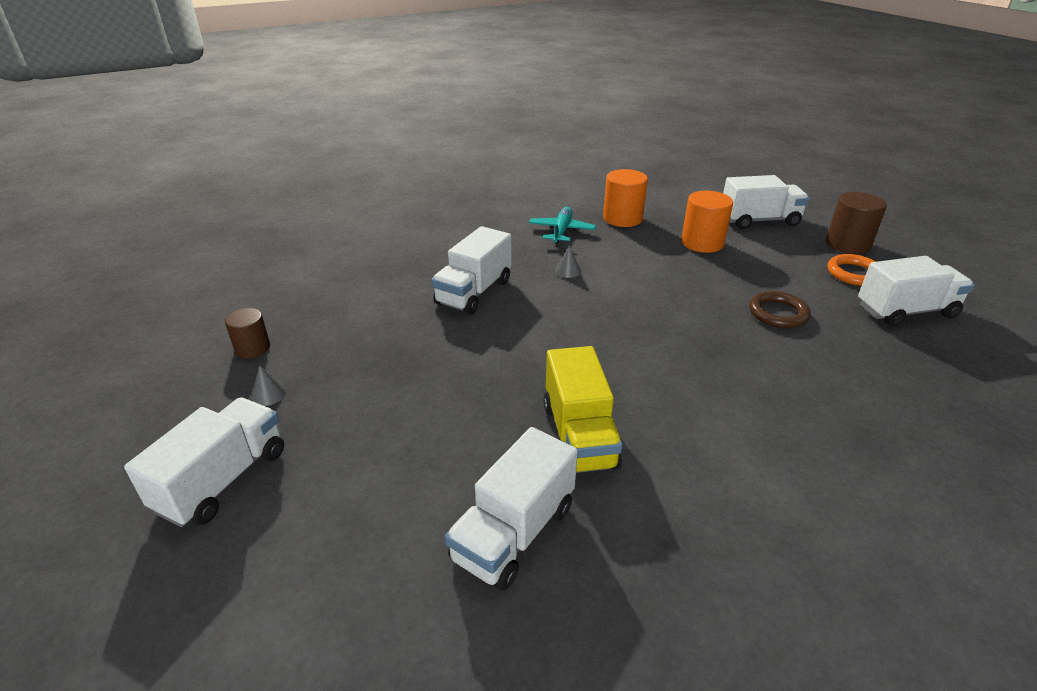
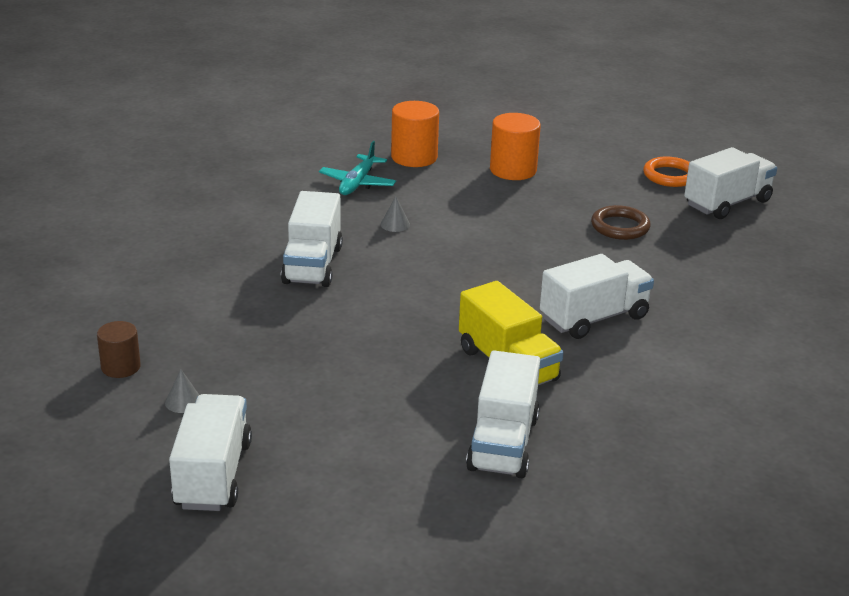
camera: 25 degrees left, 5 degrees down
(561, 231) = (357, 183): turquoise plane -> turquoise plane turned 150 degrees counterclockwise
(759, 220) = (556, 136): white truck -> white truck (594, 318)
(847, 244) = (652, 147): brown cylinder -> none

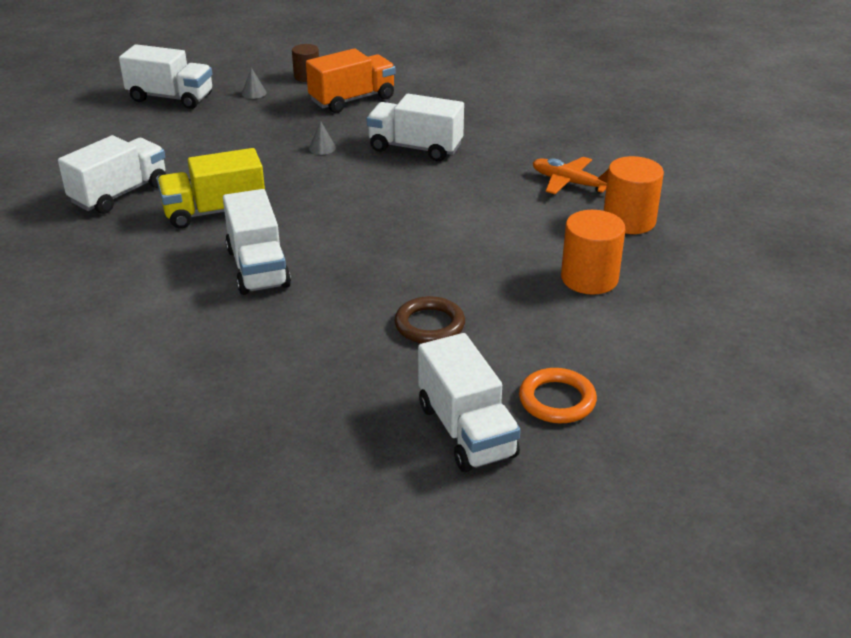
camera: 105 degrees right, 5 degrees up
(192, 321) = (352, 100): none -> orange truck
(357, 183) = (570, 183): turquoise plane -> orange plane
(395, 224) = (477, 192): grey cone -> grey cone (322, 148)
(503, 443) = (120, 194): white truck -> white truck turned 105 degrees clockwise

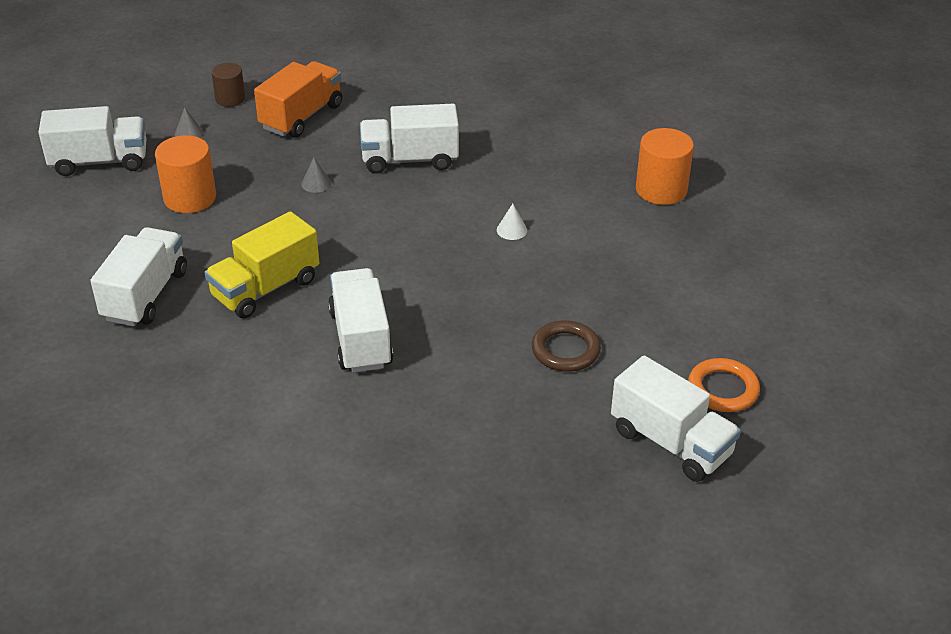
camera: 25 degrees left, 5 degrees up
(258, 268) = (361, 339): white truck -> white truck turned 150 degrees counterclockwise
(460, 219) = (511, 230): none -> white cone
(570, 183) = (582, 162): orange plane -> none
(589, 278) = (668, 261): orange cylinder -> orange cylinder (190, 198)

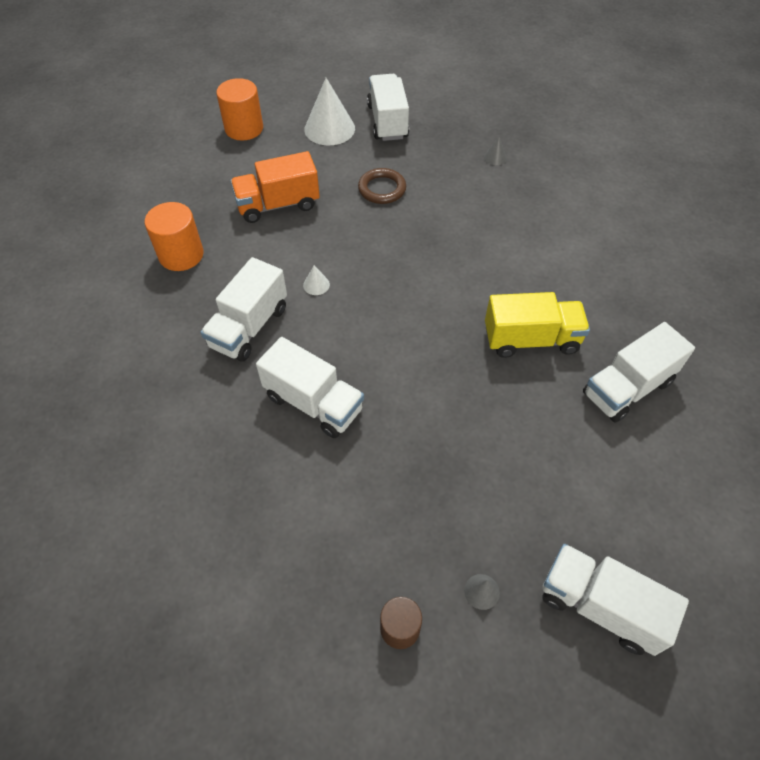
camera: 140 degrees left, 15 degrees up
(190, 198) = (534, 482): orange cylinder -> orange cylinder (244, 128)
(301, 117) = (352, 535): orange truck -> orange truck (278, 205)
(316, 183) = (413, 426): grey cone -> grey cone (495, 157)
(361, 339) = (495, 263): white truck -> white truck (249, 327)
(723, 389) = (329, 129): orange ring -> white cone

